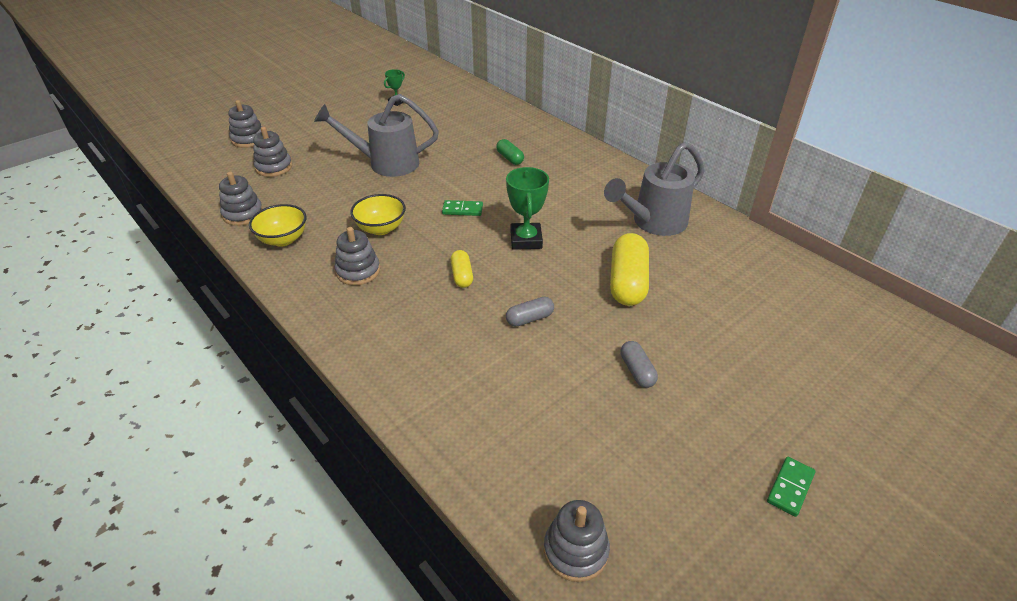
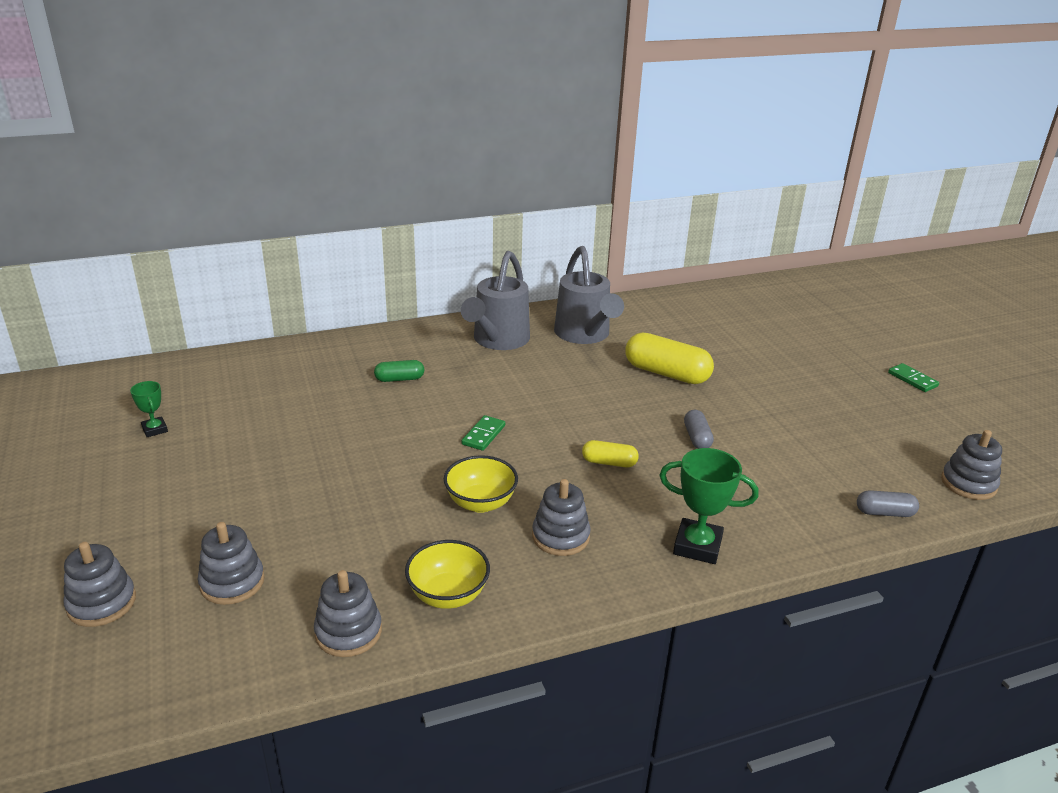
camera: 70 degrees left, 10 degrees down
(387, 163) = (326, 470): grey watering can -> grey watering can (498, 340)
(526, 240) = (569, 408): green trophy -> green trophy (697, 546)
(637, 371) = (784, 403): grey capsule -> grey capsule (884, 513)

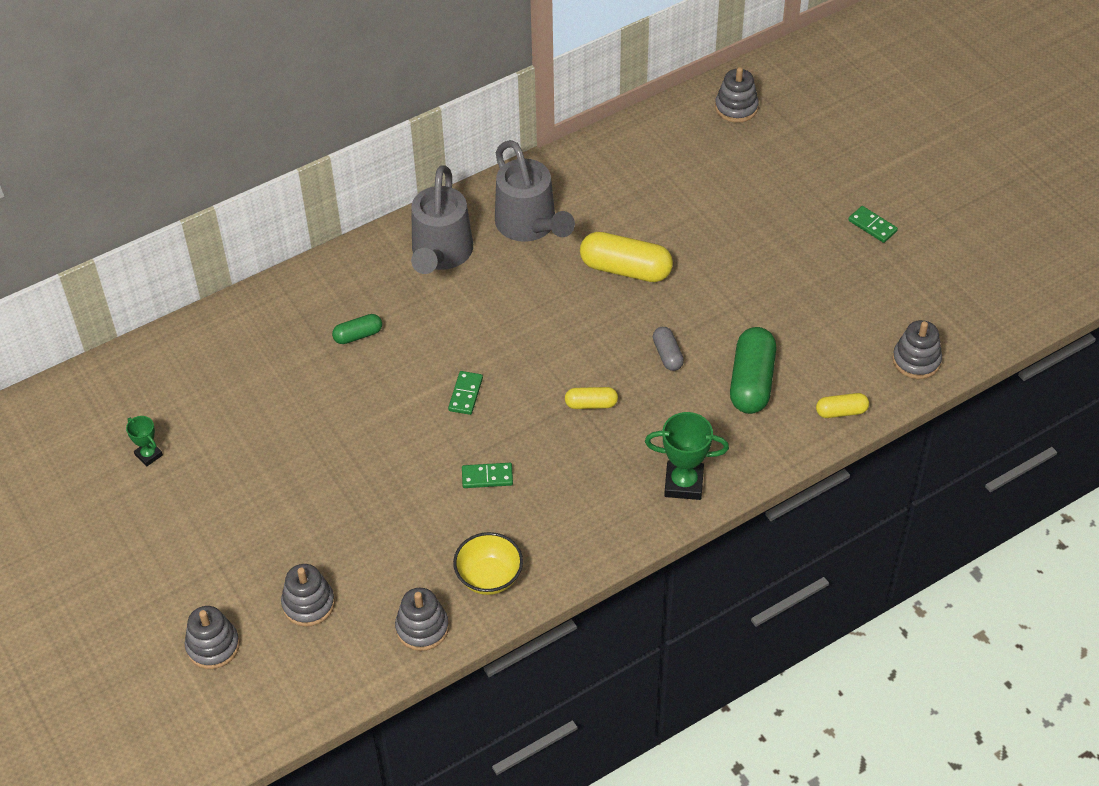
camera: 10 degrees left, 20 degrees up
(480, 503) = (487, 477): yellow bowl -> green domino
(560, 536) = (566, 498): grey stacking toy -> grey stacking toy (736, 108)
(784, 472) = (751, 382): none -> green capsule
(884, 513) = (841, 412): grey capsule -> yellow capsule

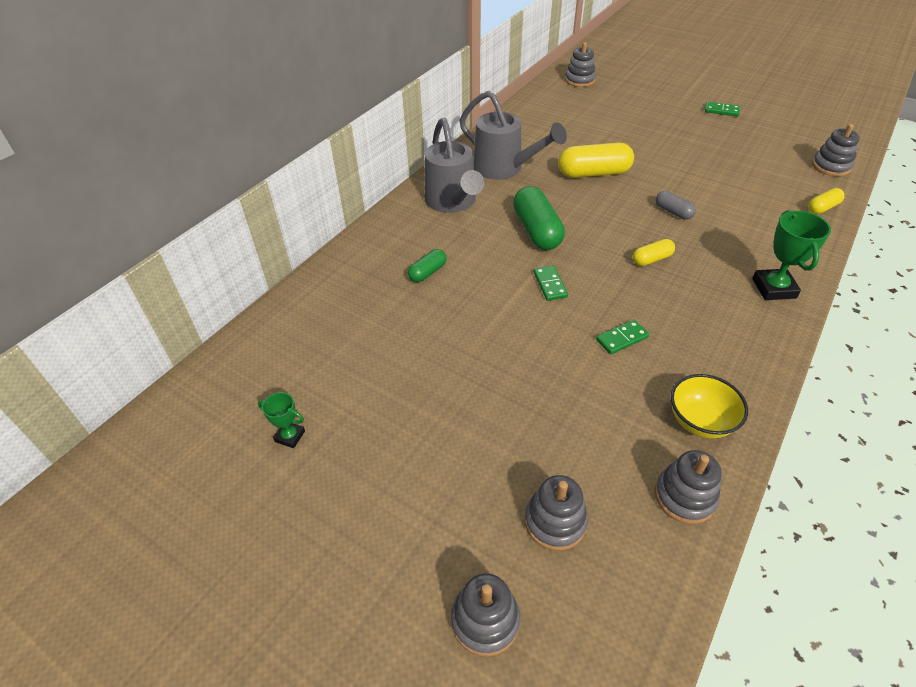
camera: 25 degrees left, 5 degrees down
(683, 483) = (773, 288): green trophy -> green trophy turned 75 degrees counterclockwise
(751, 382) = (746, 209): green capsule -> green capsule (536, 231)

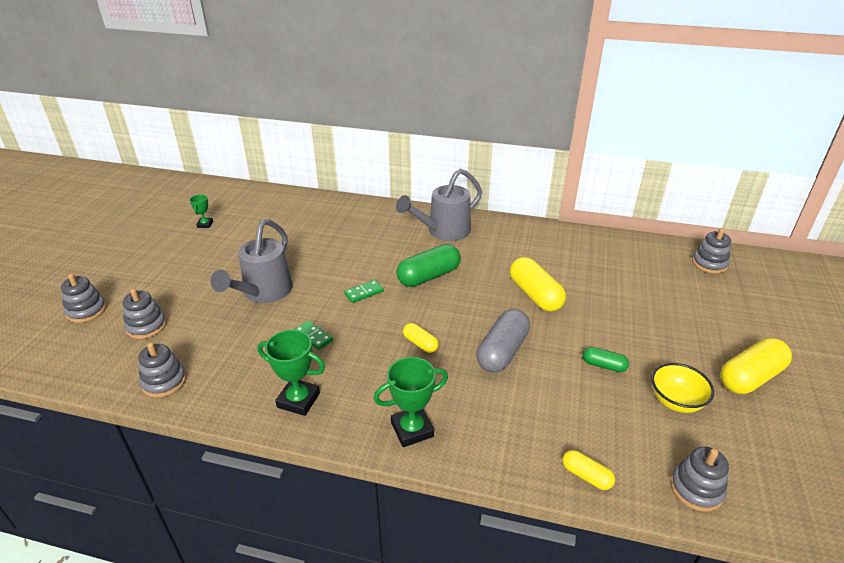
camera: 70 degrees right, 10 degrees down
(427, 272) = (356, 238): green capsule -> green capsule (603, 365)
(504, 168) = (507, 246): grey watering can -> grey watering can (264, 292)
(673, 212) = (502, 351): grey capsule -> grey capsule, size x1.88
(700, 421) = (233, 386): yellow bowl -> yellow bowl (675, 401)
(721, 110) = (750, 377): green domino -> yellow capsule
(729, 364) = (298, 400): none -> green trophy

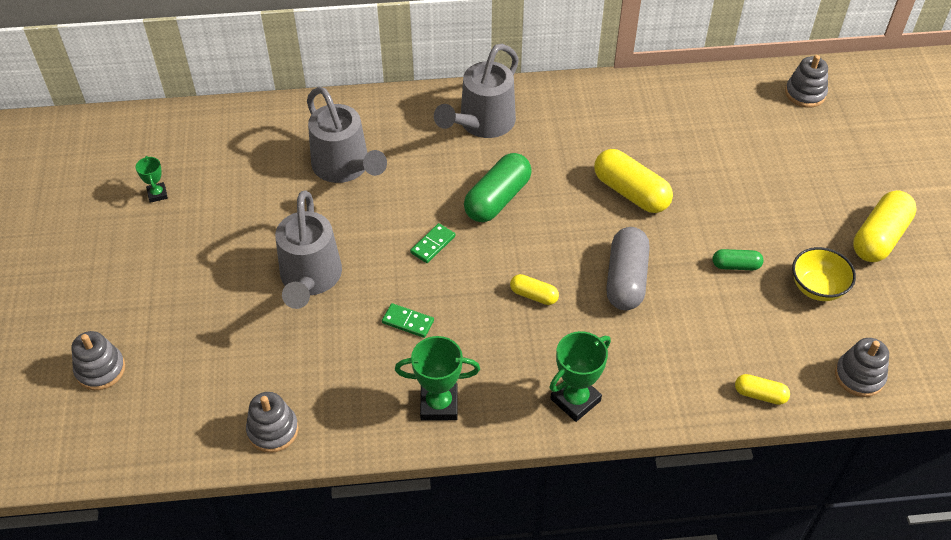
camera: 20 degrees left, 15 degrees up
(146, 326) = (196, 368): grey stacking toy -> none
(333, 236) = (345, 167): none -> grey watering can

